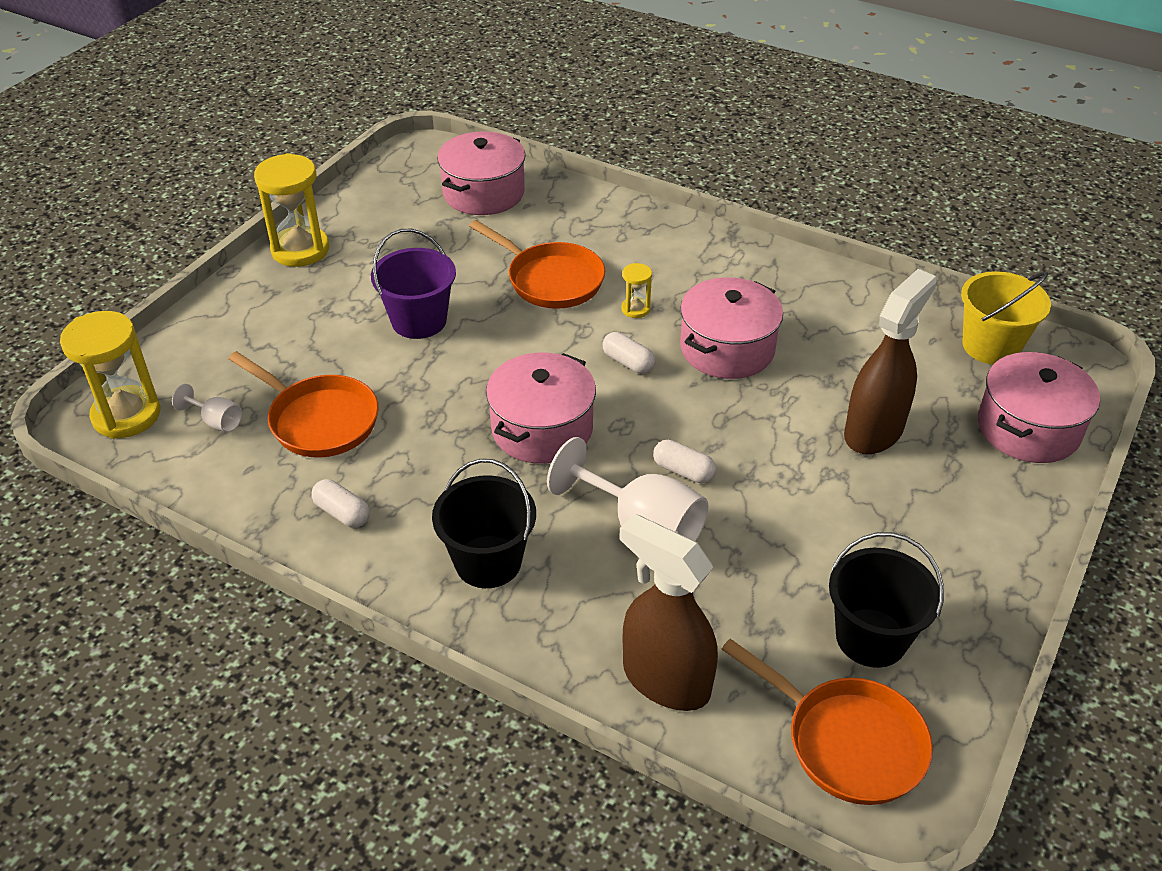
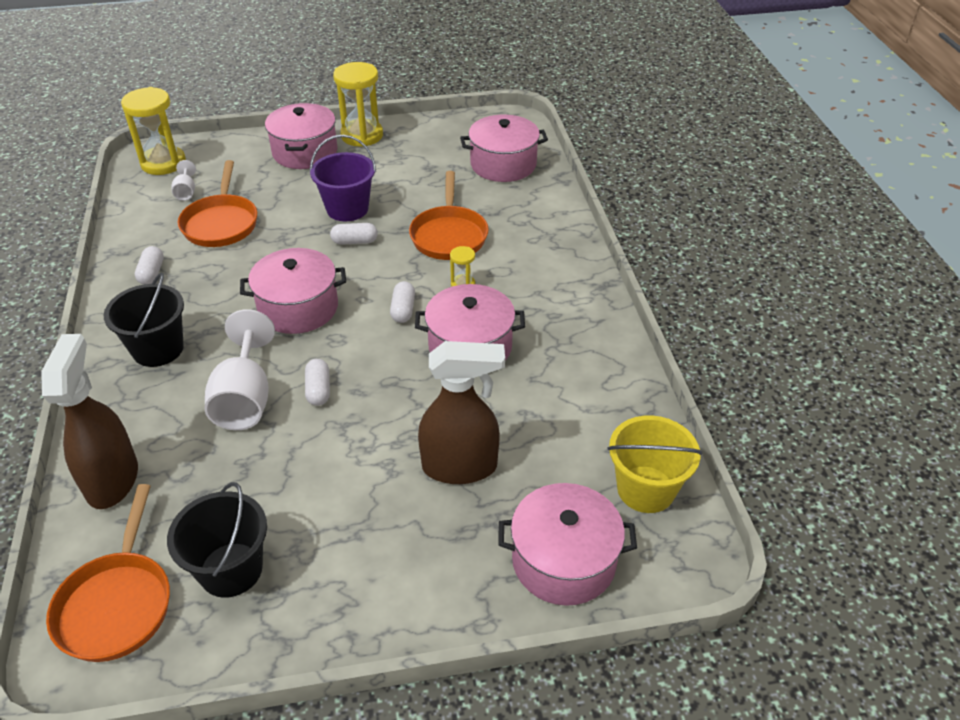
camera: 50 degrees right, 0 degrees up
(271, 301) = (305, 152): none -> pink pot
(481, 342) = (355, 241): none -> white capsule

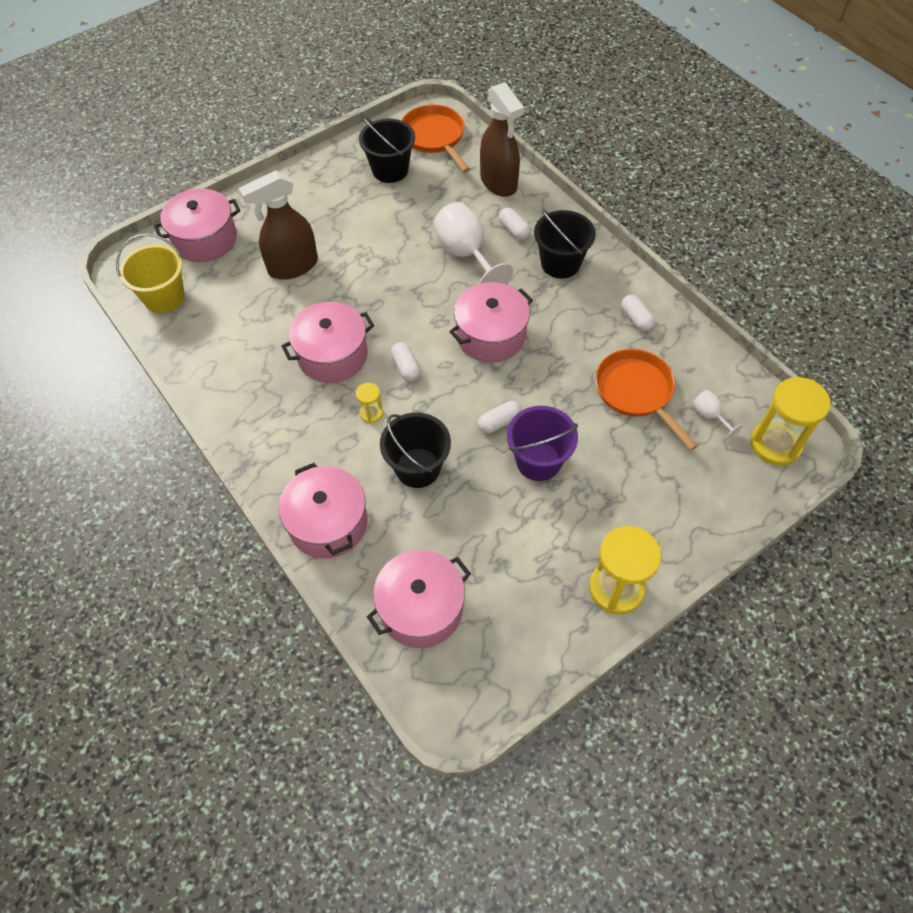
camera: 155 degrees right, 15 degrees up
(305, 152) = (653, 528): pink pot -> pink pot (328, 523)
(318, 390) = (421, 279): white capsule -> white capsule (514, 230)
(449, 235) = (418, 468): orange pan -> black bucket

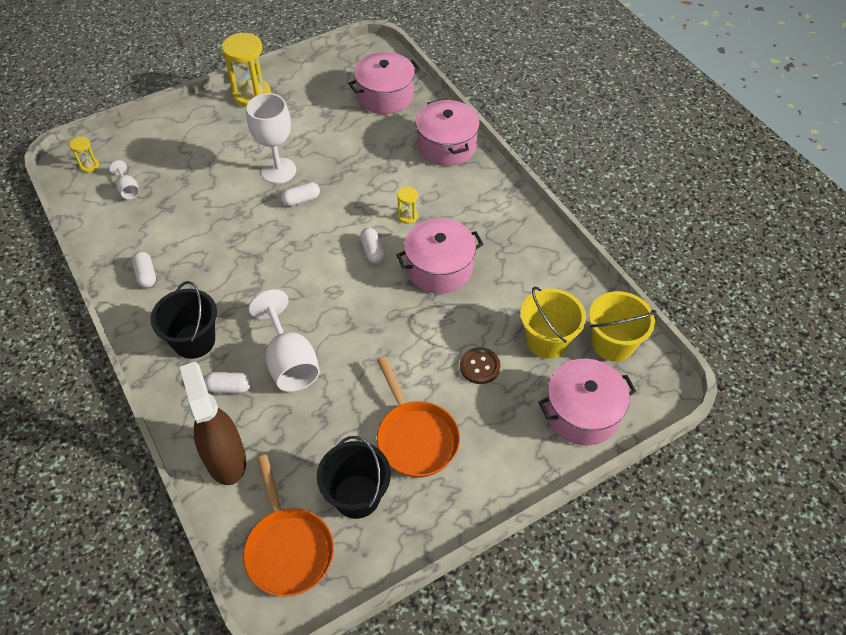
camera: 175 degrees left, 5 degrees down
(227, 294) = (547, 341): none -> yellow bucket
(292, 266) = (479, 366): brown spray bottle -> brown button
(418, 468) = (374, 174): black bucket -> none
(490, 335) = (288, 272): pink pot -> none
(514, 230) = (229, 387): white capsule -> white capsule turned 60 degrees counterclockwise
(538, 461) = (278, 171): purple bucket -> white goblet
(637, 392) = (178, 212): orange pan -> orange pan (415, 438)
(775, 444) = (89, 166): yellow hourglass -> yellow hourglass, size x0.48

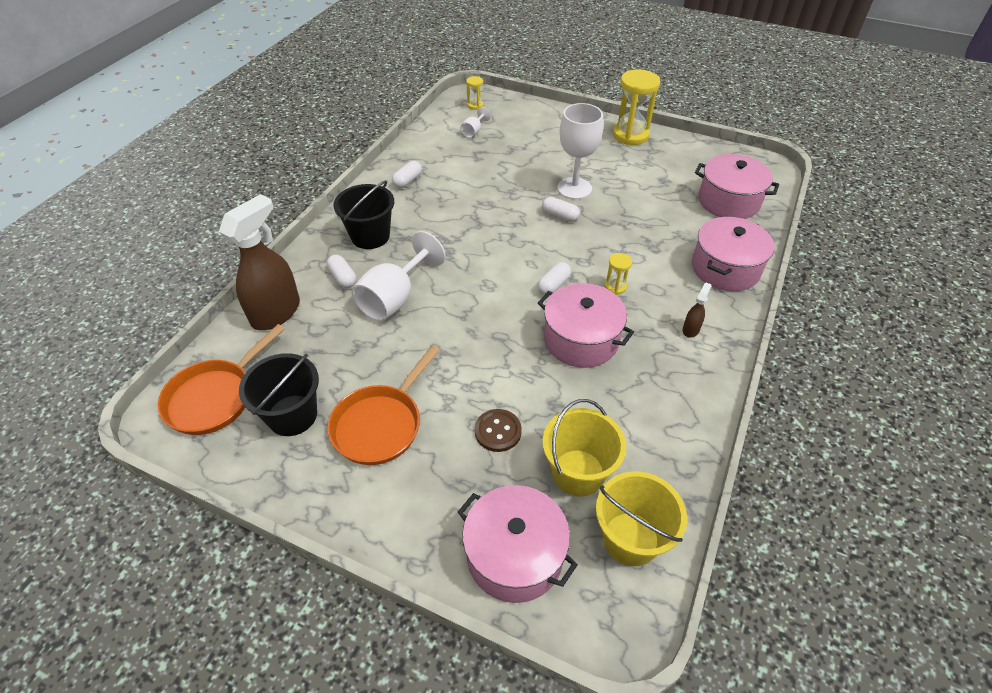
camera: 55 degrees right, 5 degrees down
(483, 203) = (691, 329): none -> brown spray bottle

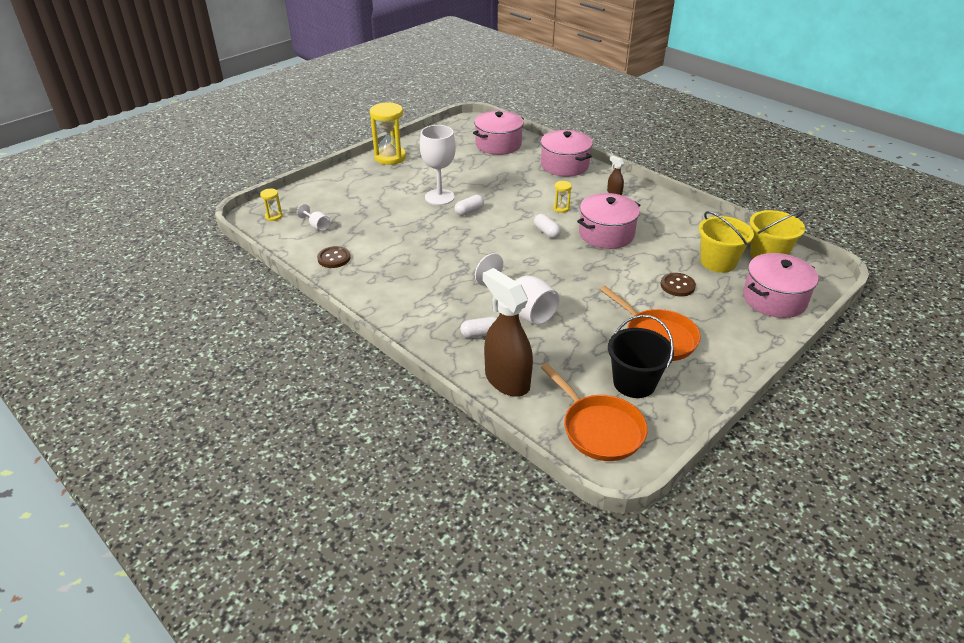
camera: 70 degrees left, 10 degrees down
(370, 236) = (432, 310): black bucket -> none
(407, 181) = (364, 275): white capsule -> none
(426, 156) = (334, 258): none -> brown button

